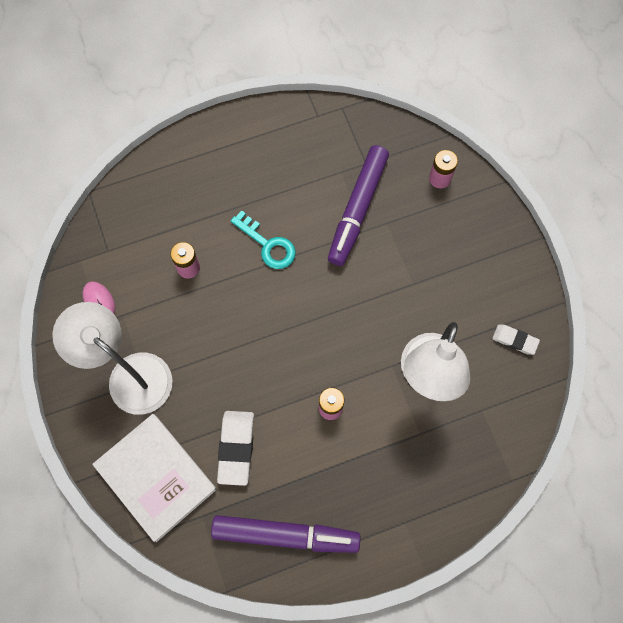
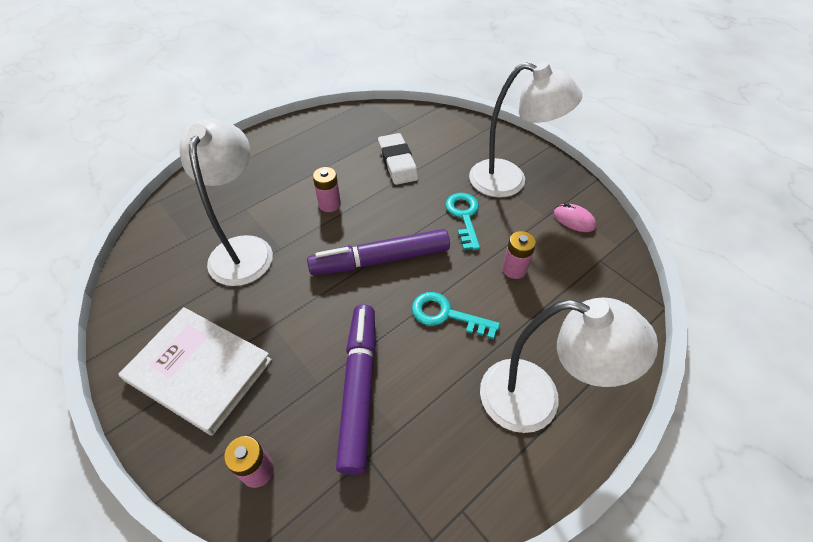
camera: 160 degrees right, 20 degrees down
(156, 477) = (448, 134): white book -> white book (199, 370)
(201, 343) = (464, 216): none -> turquoise key
(235, 160) = (536, 399): none -> white lamp
(285, 535) = (339, 130): purple marker -> purple marker (380, 260)
(514, 340) = (151, 304): white eraser -> none

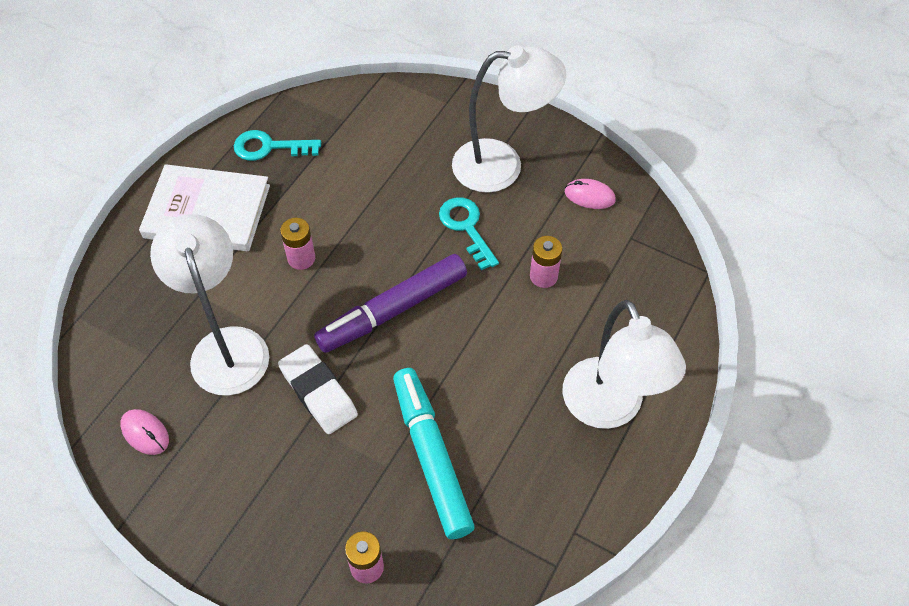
camera: 20 degrees left, 5 degrees up
(151, 293) = (145, 433): none -> pink mouse
(199, 370) = (252, 495): white book -> white book (207, 211)
(359, 388) = (431, 457): purple marker -> turquoise marker
(397, 162) = (359, 177): white eraser -> white eraser (318, 392)
(446, 315) = (490, 351): turquoise key -> turquoise key (269, 147)
(536, 399) = (609, 409): white lamp -> white lamp turned 75 degrees clockwise

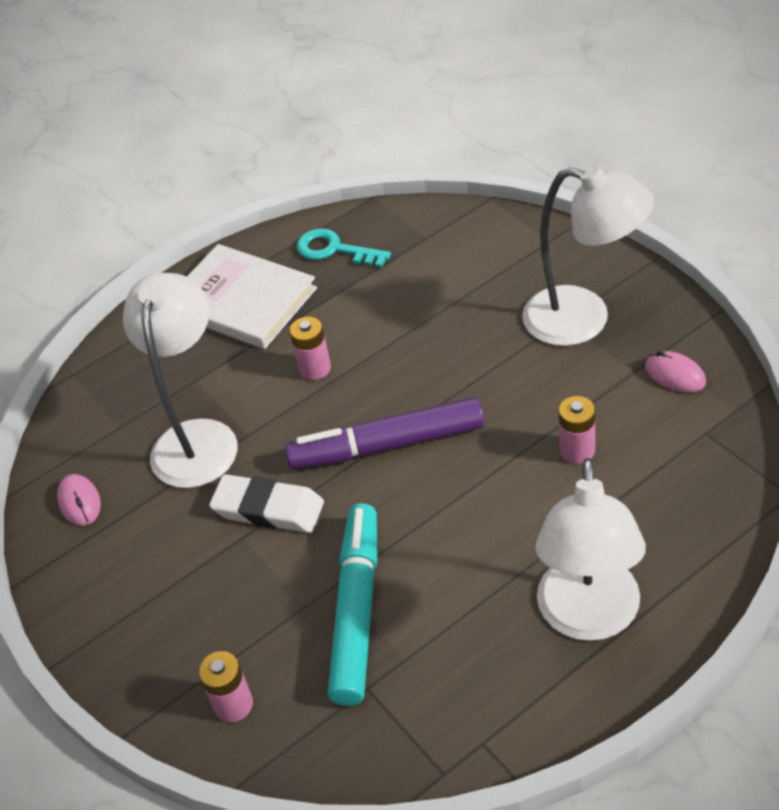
camera: 30 degrees right, 10 degrees down
(318, 392) = (268, 509): white eraser -> white eraser turned 60 degrees counterclockwise
(466, 227) = (511, 377): turquoise key -> none

